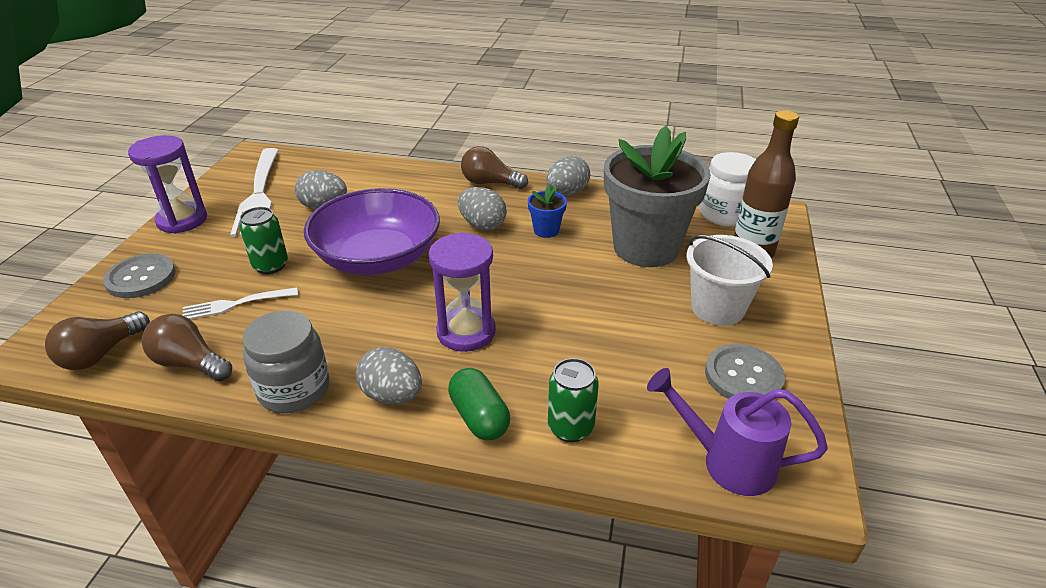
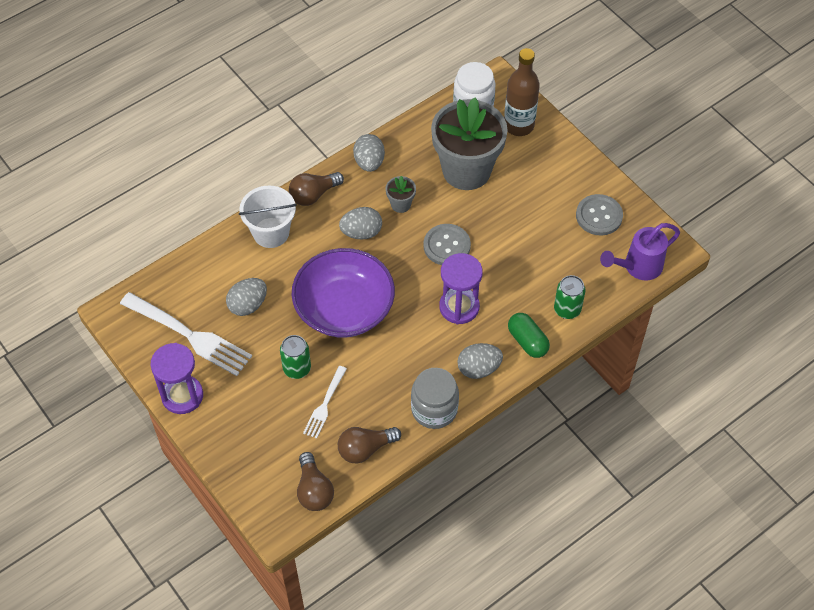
camera: 50 degrees left, 20 degrees up
(141, 278) = (242, 445): grey button -> grey button (447, 246)
(479, 417) = (527, 341): green capsule -> green capsule turned 45 degrees clockwise
(546, 230) = (400, 204): blue flower pot -> grey flower pot
(717, 308) = (546, 183): white bucket -> white bucket (271, 232)

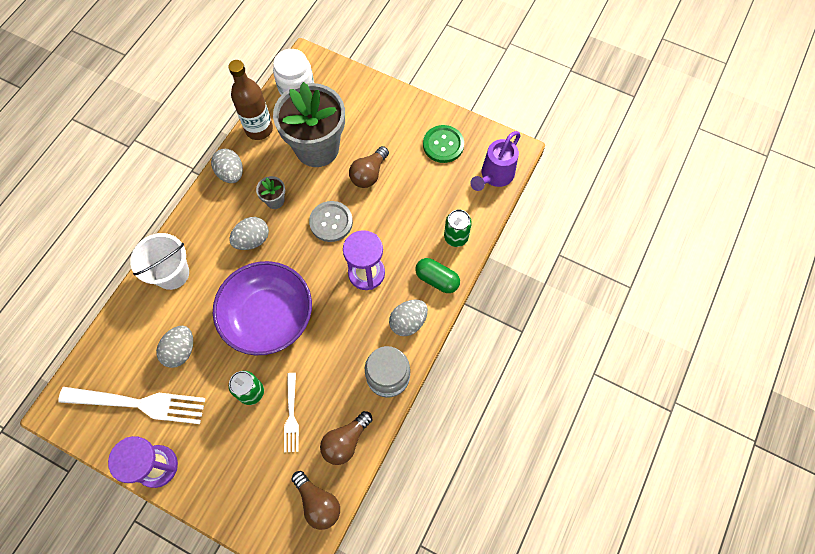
camera: 25 degrees left, 10 degrees up
(313, 195) = (195, 222): brown light bulb -> brown light bulb (369, 174)
(518, 125) = (342, 92): brown bottle -> brown bottle (259, 129)
(599, 216) = (443, 145): grey button -> green button

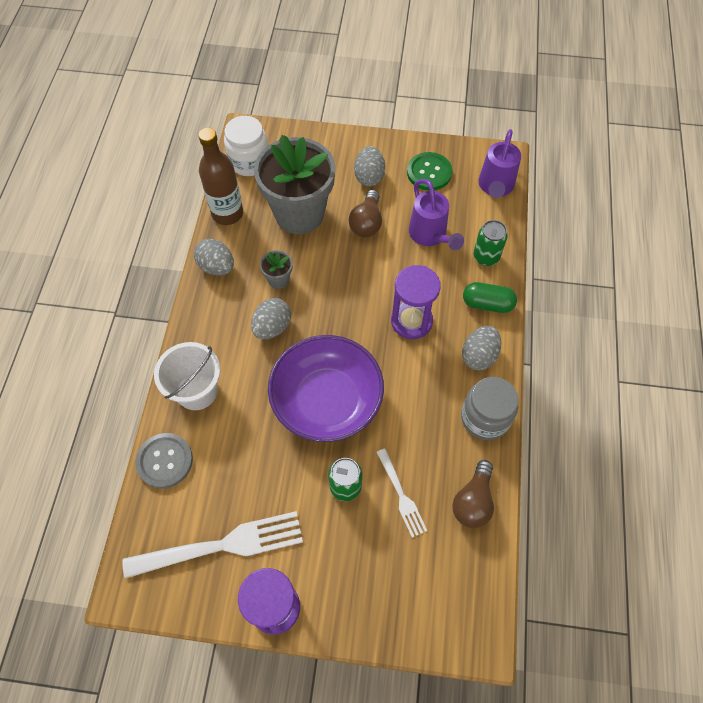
camera: 20 degrees left, 5 degrees down
(180, 351) = (244, 470): grey egg -> grey egg (369, 177)
(318, 503) = (475, 578): brown light bulb -> none
(331, 222) = (349, 282): grey button -> grey button (165, 461)
(417, 203) = (430, 236): none -> purple watering can

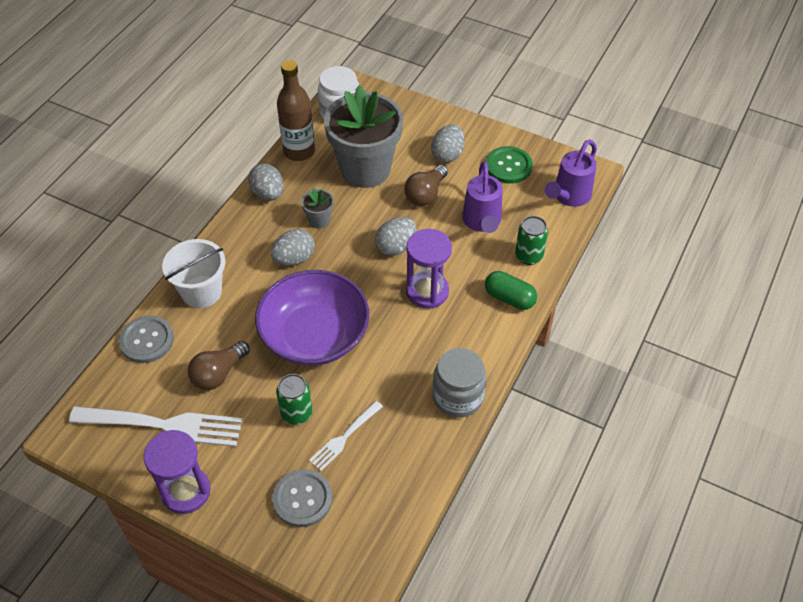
camera: 20 degrees right, 10 degrees down
(390, 573) = (302, 499): none -> grey button
(401, 495) = (345, 437): white fork -> white fork turned 45 degrees clockwise
(473, 501) = (410, 465): brown light bulb -> brown light bulb (218, 374)
(479, 356) = (478, 341): grey egg -> grey egg (396, 247)

